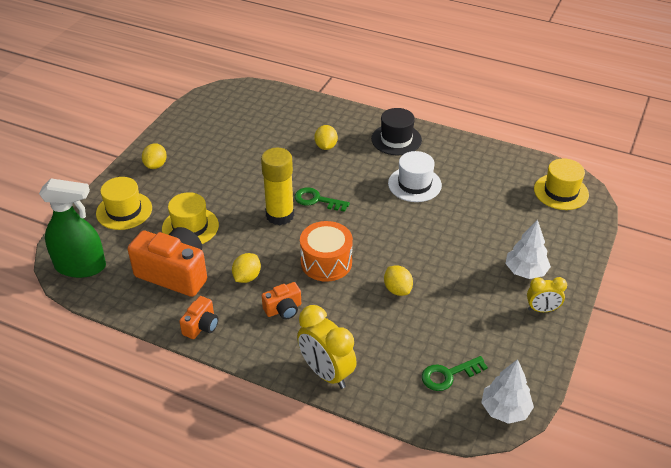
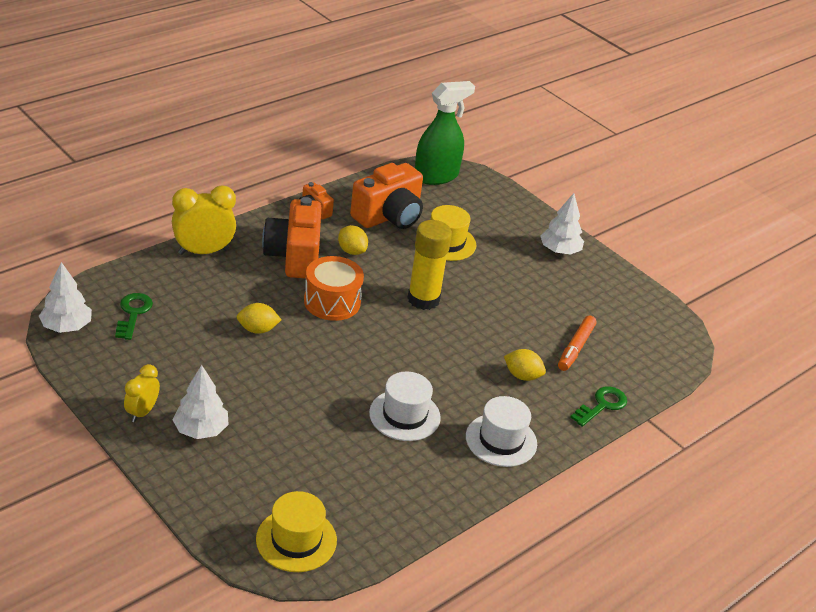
camera: 110 degrees right, 5 degrees down
(81, 266) = (436, 176): green spray bottle -> green spray bottle turned 150 degrees counterclockwise
(124, 211) = (497, 215): yellow hat -> none
(156, 165) = (559, 251): yellow lemon -> white tree
(274, 131) = (575, 348): none -> orange marker
(283, 309) = (294, 256): orange camera -> orange camera, size x1.99
(317, 200) = (429, 332): green key -> green key (602, 405)
(396, 139) = (501, 440): black hat -> white hat

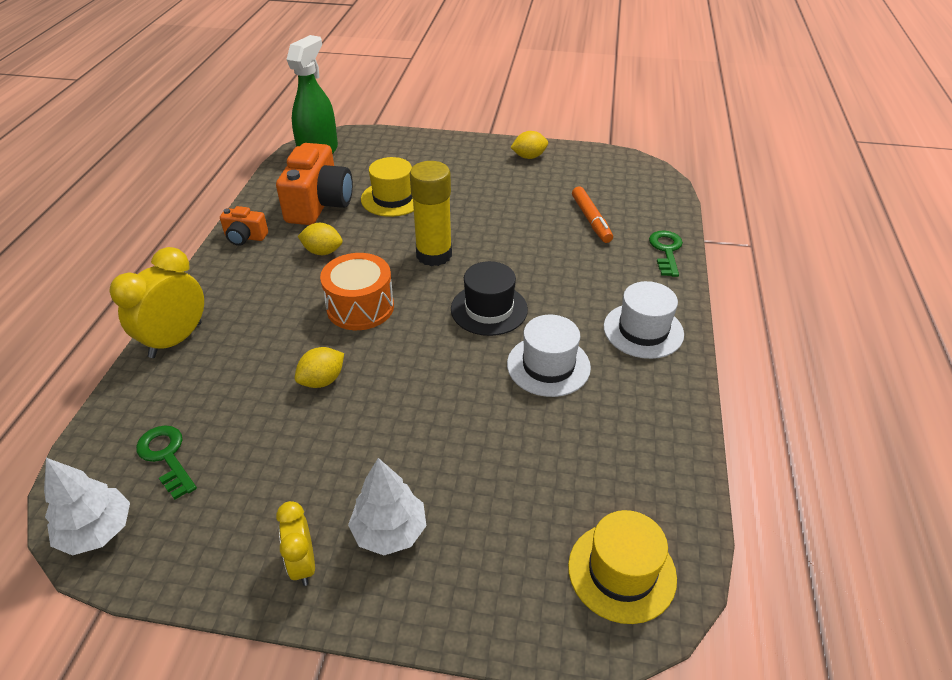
camera: 35 degrees left, 5 degrees up
(294, 256) = (275, 288): orange camera -> none
(413, 357) = (489, 309): none -> black hat
(522, 376) = (586, 266): yellow lemon -> yellow lemon (529, 157)
(559, 251) = (484, 156): white tree -> none

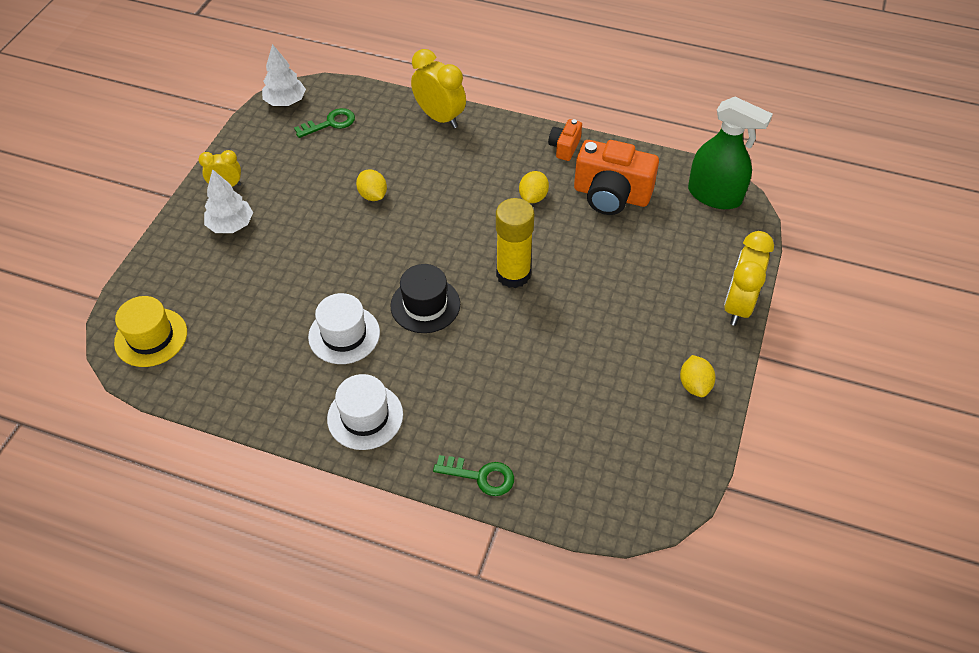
camera: 100 degrees right, 10 degrees up
(360, 307) = (450, 219): orange drum -> none
(393, 198) = (616, 251): yellow hat -> none
(444, 140) = (738, 305): none -> yellow clock
(591, 220) = (550, 418): orange marker -> none

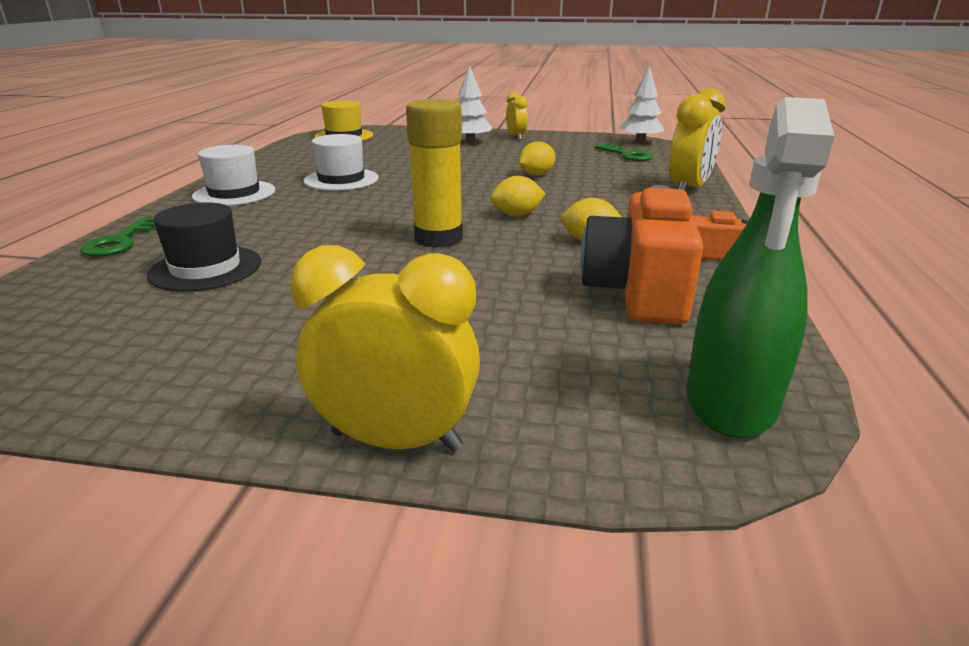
camera: 80 degrees right, 25 degrees down
(425, 305) = (382, 203): black hat -> black hat (206, 268)
(694, 385) = (190, 386): yellow lemon -> yellow lemon (517, 215)

